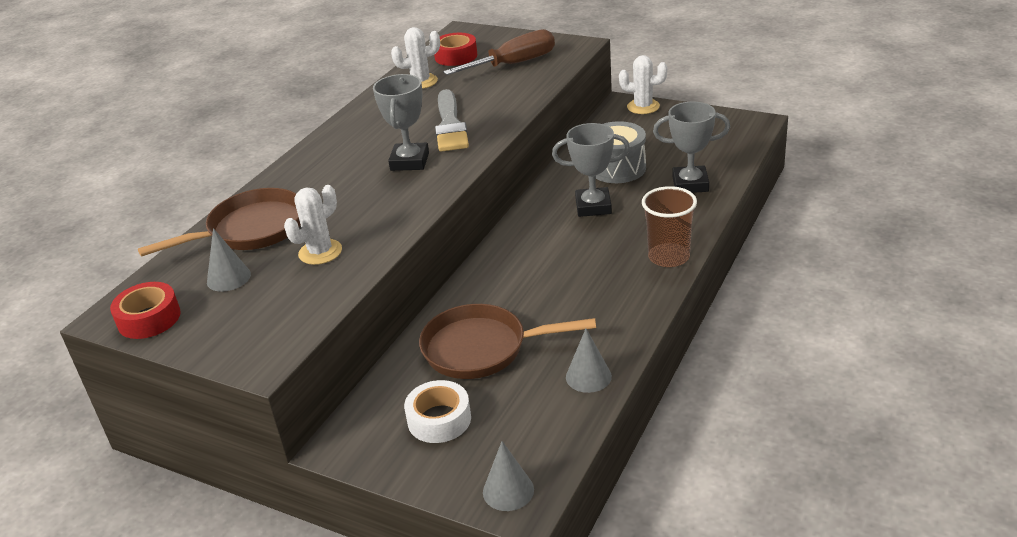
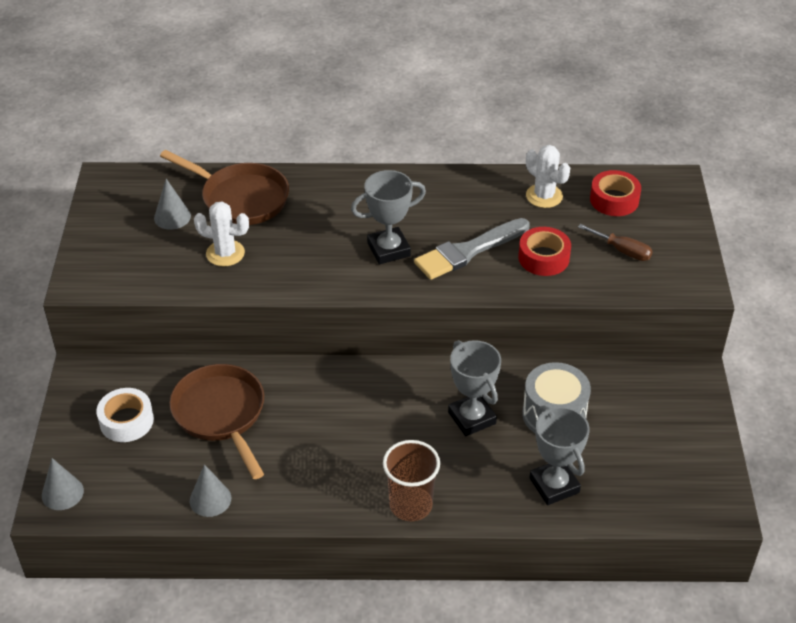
camera: 60 degrees right, 10 degrees up
(149, 318) = (109, 199): red tape -> red tape (543, 258)
(514, 64) = (622, 251): brown screwdriver -> brown screwdriver, size x0.57
(643, 107) = (699, 396): white cactus -> none

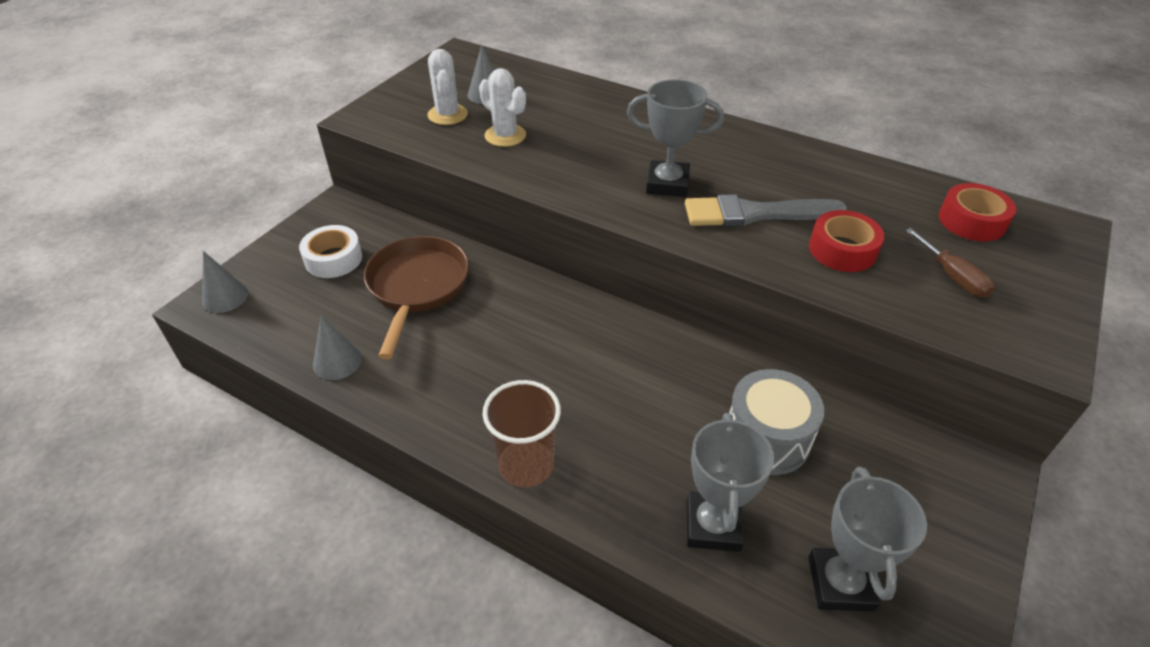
camera: 30 degrees right, 0 degrees up
(240, 198) = (559, 99): brown pan -> none
(472, 418) = (665, 399): grey trophy -> grey trophy (840, 583)
(544, 196) = (882, 191): white cactus -> white cactus (447, 115)

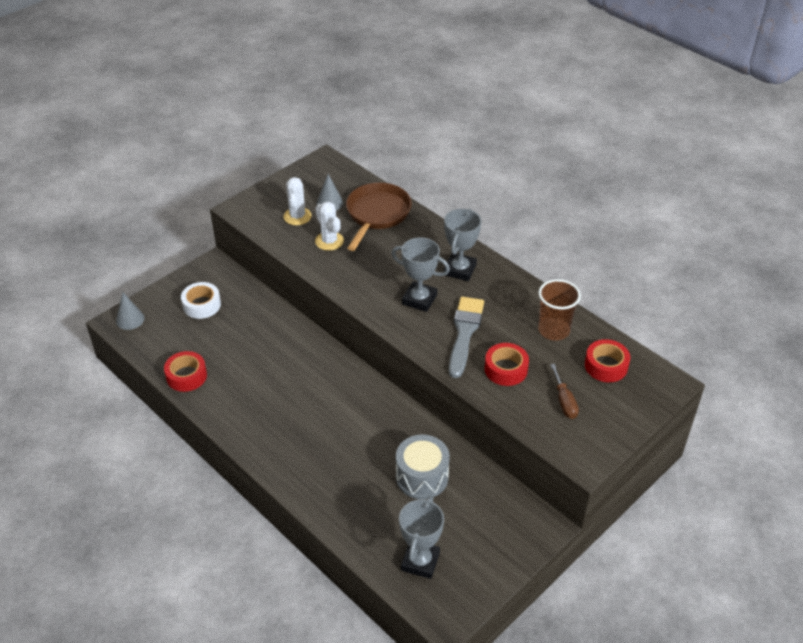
camera: 15 degrees right, 0 degrees up
(337, 361) = (186, 376): grey cone -> red tape
(417, 287) = (248, 336): brown pan -> brown pan (377, 214)
(526, 465) = (275, 461): brown cup -> brown cup (553, 330)
(713, 525) = (365, 517): grey trophy -> grey trophy (460, 270)
(754, 214) = (464, 333): grey brush -> grey brush turned 90 degrees clockwise

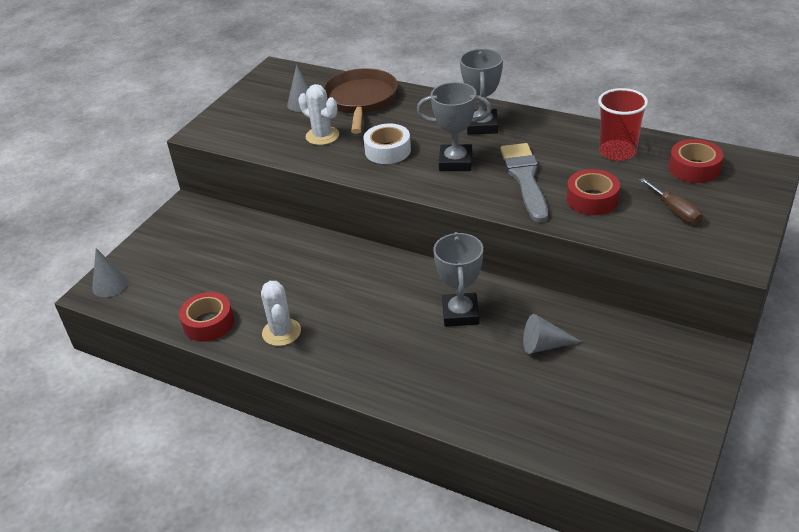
camera: 15 degrees left, 5 degrees down
(202, 305) = (191, 248): white tape -> white tape (388, 150)
(297, 216) = (273, 123): white cactus -> white cactus (281, 332)
(420, 561) = (597, 433): grey trophy -> grey trophy (460, 313)
(422, 477) = (544, 345): grey drum -> grey cone
(553, 330) = (617, 152): brown cup -> red cup

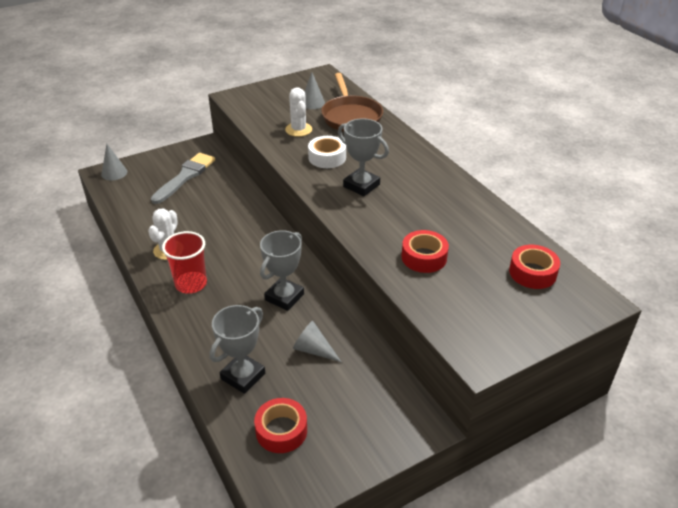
camera: 30 degrees right, 0 degrees up
(208, 323) = (137, 223): red tape -> red tape (281, 430)
(361, 101) = (351, 116): brown pan -> brown pan turned 135 degrees clockwise
(482, 126) = (410, 168): grey trophy -> grey trophy (243, 376)
(525, 179) = (394, 219): grey brush -> grey brush (185, 176)
(617, 152) = (486, 232): red cup -> red cup (191, 284)
(675, 211) = (476, 297): brown screwdriver -> none

